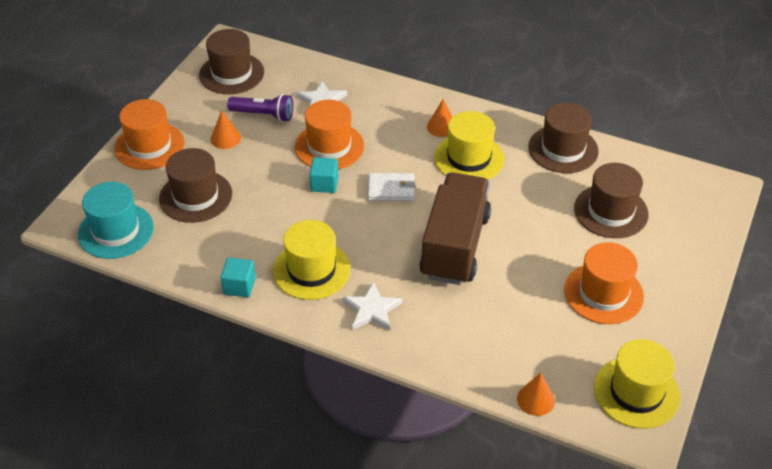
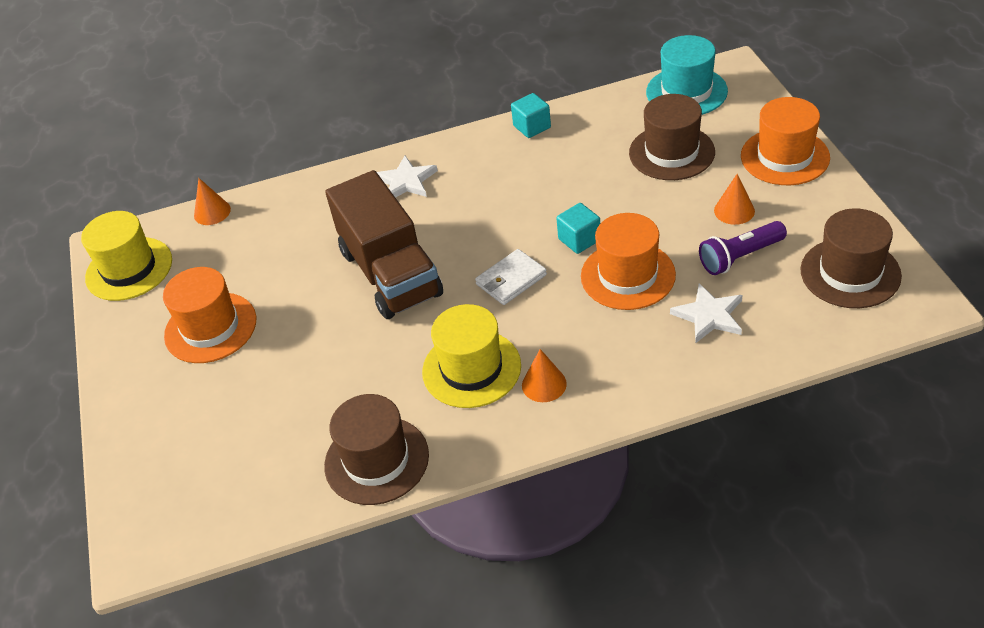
camera: 145 degrees right, 0 degrees up
(311, 270) = (492, 172): yellow hat -> none
(611, 211) = (261, 418): brown hat -> none

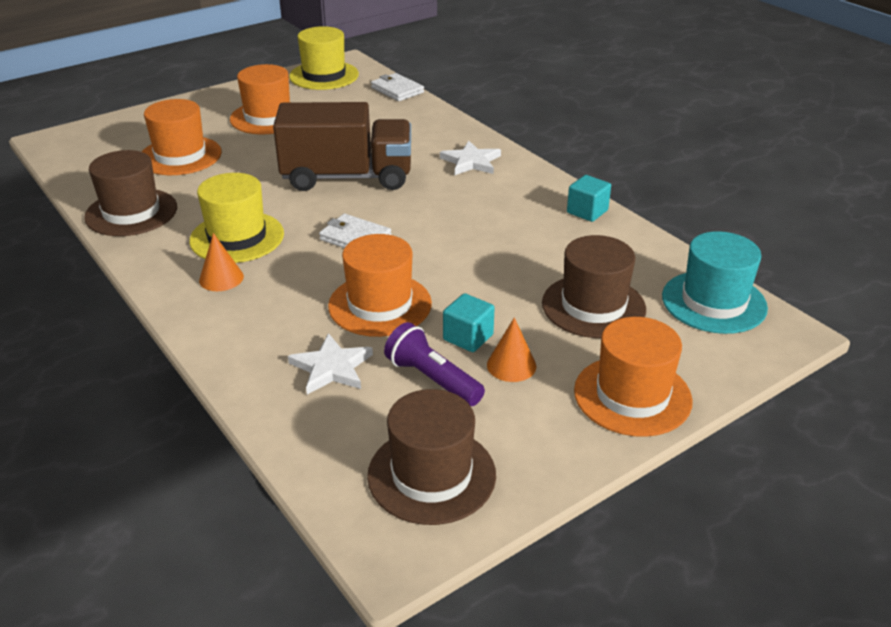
camera: 65 degrees right, 10 degrees down
(212, 212) = (397, 90): orange cone -> white wallet
(262, 413) = (180, 156): none -> orange hat
(390, 273) = (347, 177): brown truck -> brown truck turned 135 degrees counterclockwise
(579, 239) = (424, 267): turquoise cube -> turquoise cube (468, 337)

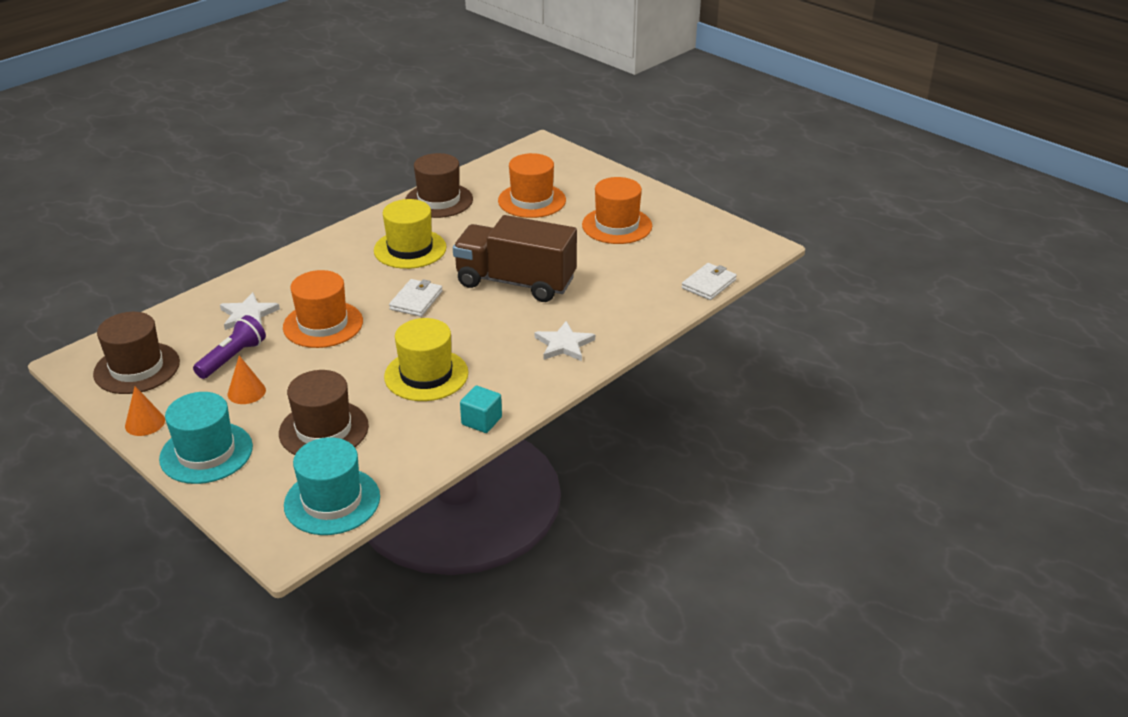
camera: 80 degrees right, 0 degrees up
(221, 278) = (354, 253): orange cone -> orange cone (145, 423)
(324, 75) = (723, 238): yellow hat -> yellow hat (426, 375)
(347, 177) = (515, 282): brown truck -> brown truck turned 120 degrees clockwise
(468, 337) = (281, 369): turquoise cube -> none
(632, 395) = (206, 453): orange hat -> turquoise hat

